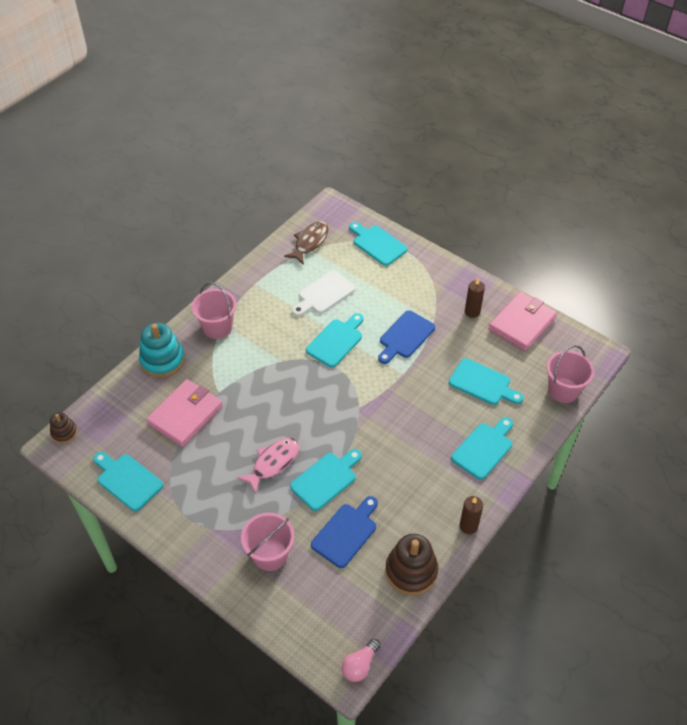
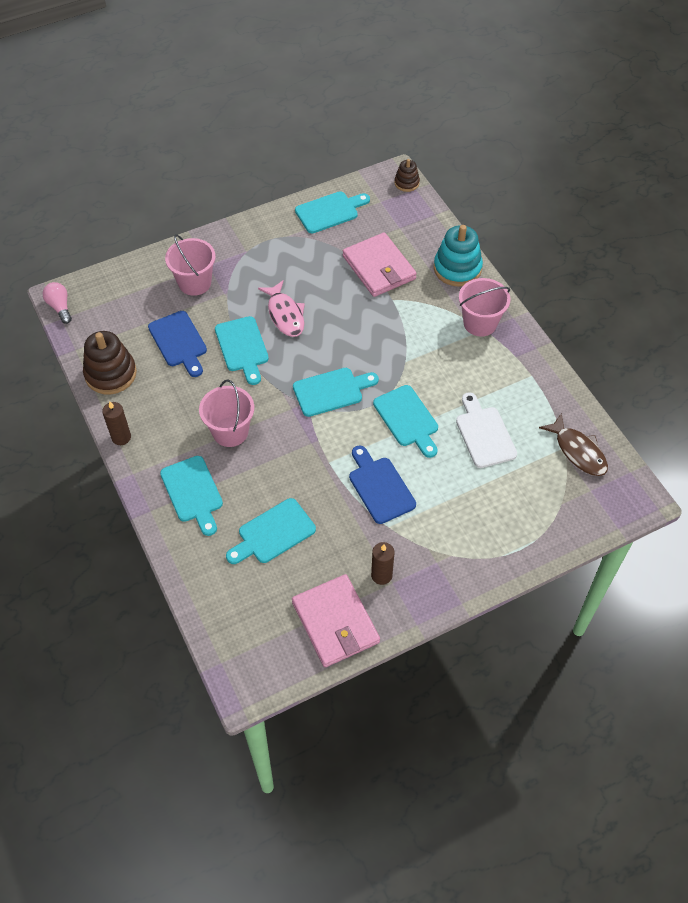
camera: 115 degrees right, 5 degrees up
(377, 244) = (545, 523): turquoise cutting board -> turquoise cutting board (331, 391)
(563, 390) = (216, 612): pink bucket -> pink bucket (230, 432)

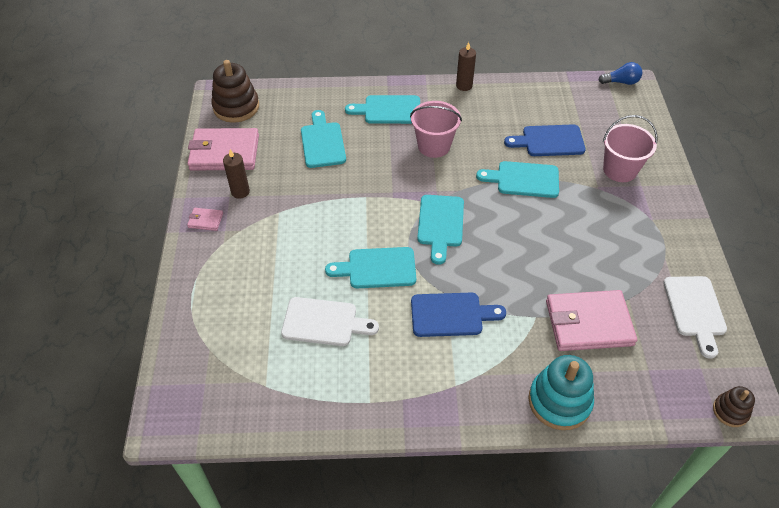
camera: 115 degrees right, 5 degrees down
(60, 307) = (621, 82): pink light bulb -> blue light bulb
(110, 374) = (532, 94): brown stacking toy -> brown stacking toy (236, 107)
(285, 315) = (551, 221): pink fish -> none
(330, 212) = (694, 310): turquoise cutting board -> white cutting board
(380, 487) = (319, 221): blue cutting board -> blue cutting board (451, 315)
(435, 586) = (205, 220): none -> pink wallet
(480, 323) = (466, 386): pink bucket -> none
(578, 451) = (253, 396): brown fish -> none

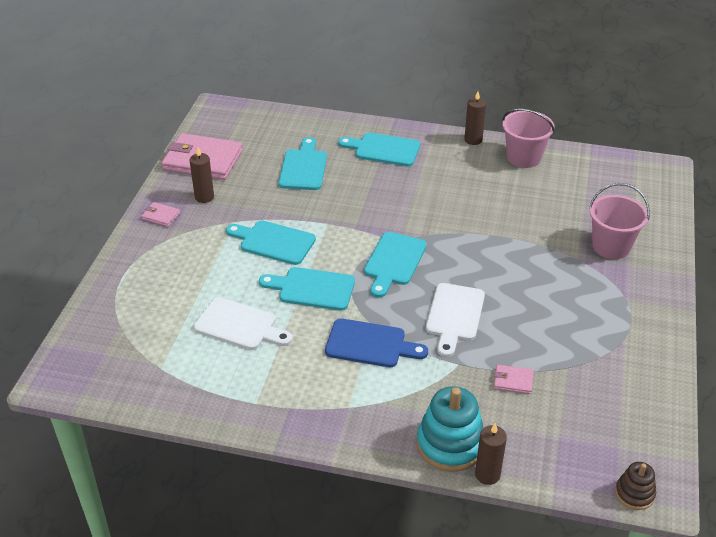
camera: 15 degrees right, 10 degrees down
(236, 107) = (230, 122): brown stacking toy -> none
(434, 146) = (417, 190): pink bucket -> pink bucket (523, 157)
(523, 179) = (500, 237): turquoise cutting board -> turquoise cutting board (274, 242)
(549, 141) = (544, 206): blue cutting board -> none
(588, 323) = (513, 381): pink wallet -> pink wallet, size x0.44
(602, 424) = (487, 474): none -> brown candle
(621, 82) = (650, 163): blue light bulb -> none
(694, 310) = (637, 392): white cutting board -> white cutting board (454, 315)

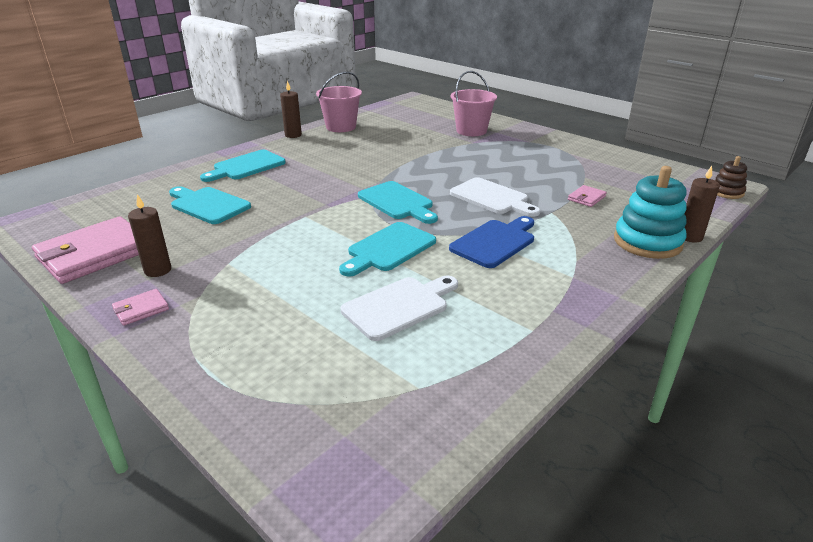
camera: 60 degrees left, 10 degrees down
(274, 242) = (293, 250): turquoise cutting board -> none

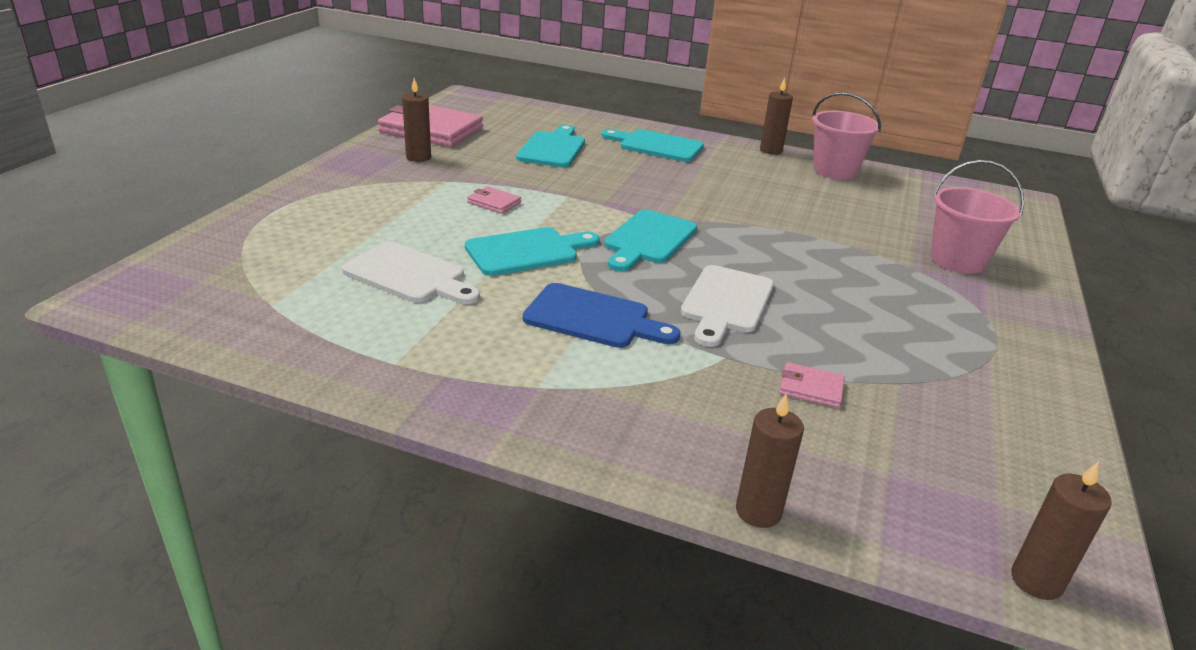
camera: 65 degrees right, 0 degrees up
(141, 309) = (355, 166): pink wallet -> pink wallet (494, 202)
(388, 249) = (527, 251): turquoise cutting board -> turquoise cutting board turned 135 degrees clockwise
(647, 242) = (697, 458): turquoise stacking toy -> none
(727, 192) = (1036, 581): brown stacking toy -> brown candle

